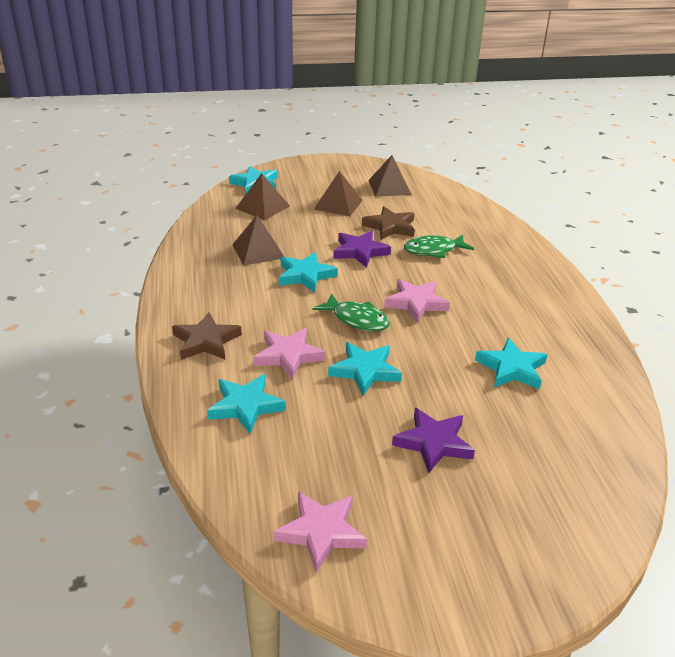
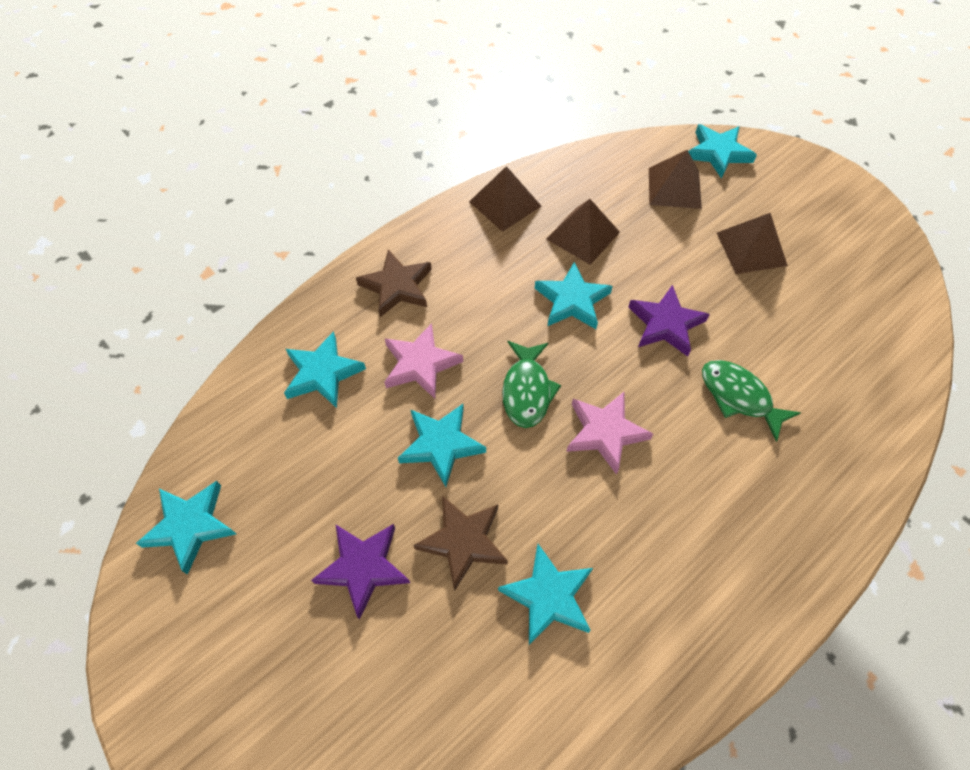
camera: 60 degrees right, 25 degrees up
(321, 532) = (190, 526): pink star -> turquoise star
(389, 187) = (849, 276): brown pyramid -> brown pyramid (505, 203)
(390, 227) = (750, 325): brown star -> brown star (463, 542)

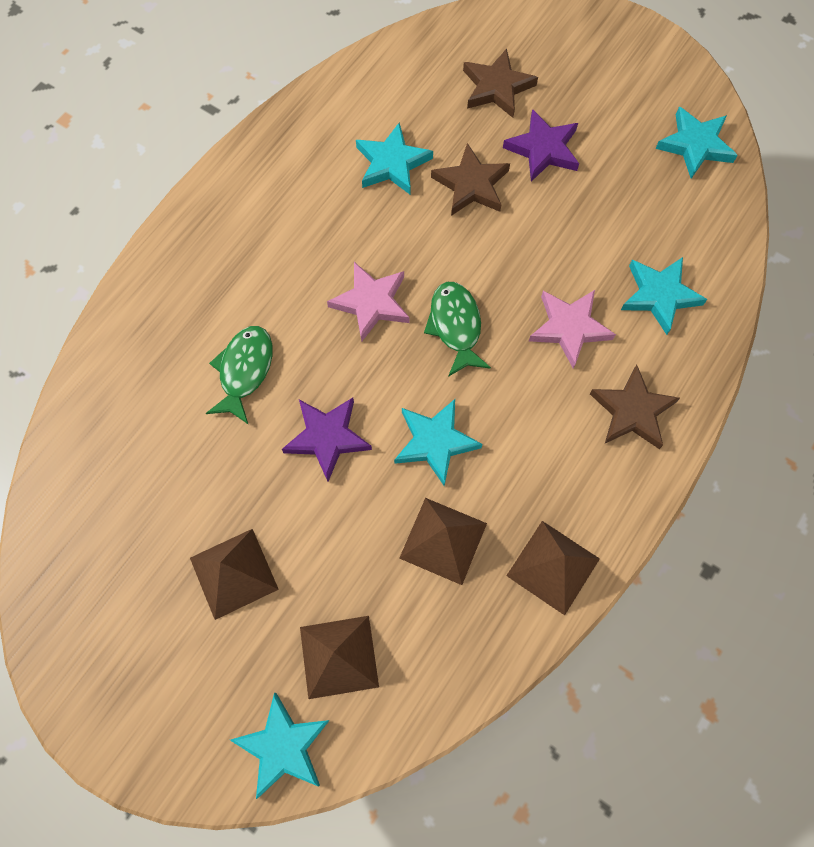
camera: 165 degrees right, 10 degrees up
(383, 679) = (497, 87): none -> brown star
(441, 444) = (519, 256): turquoise star -> none
(739, 397) = (244, 371): green fish -> green fish turned 105 degrees counterclockwise

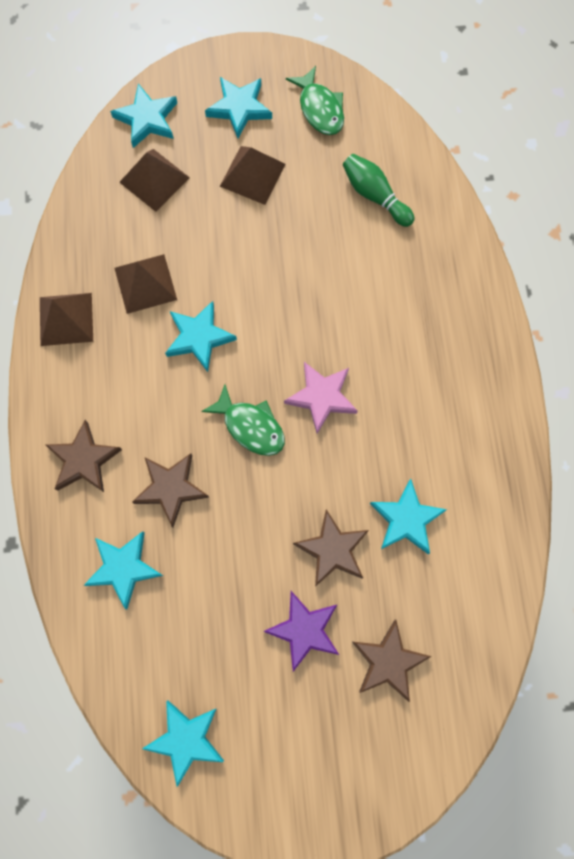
camera: 140 degrees right, 5 degrees up
(140, 448) = (375, 195): none -> green bowling pin
(173, 669) = (239, 108): none -> turquoise star
(244, 371) = (360, 287): green fish -> green fish (320, 109)
(327, 438) = (269, 288): purple star -> none
(569, 328) = (170, 488): pink star -> brown star

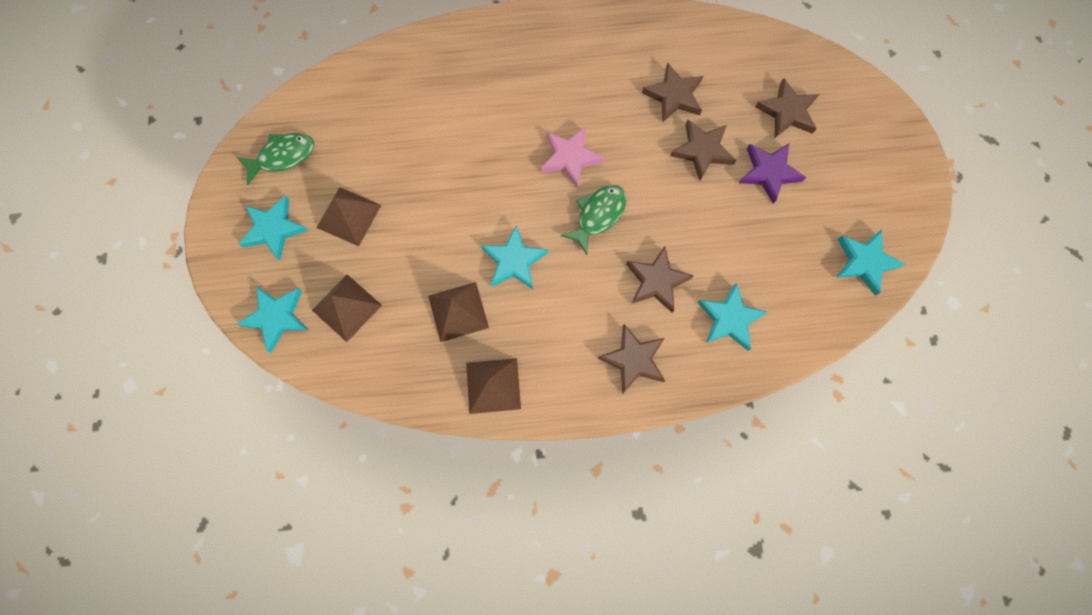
camera: 90 degrees left, 0 degrees up
(375, 195) = (378, 111): green bowling pin -> none
(406, 519) = (674, 96): turquoise star -> brown star

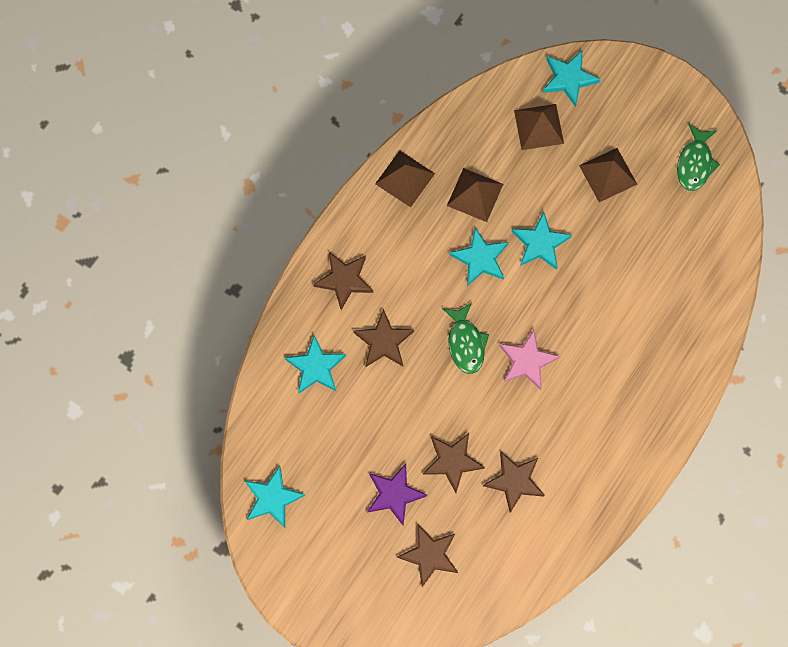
camera: 130 degrees right, 0 degrees up
(274, 229) = (639, 119): turquoise star -> turquoise star (540, 243)

